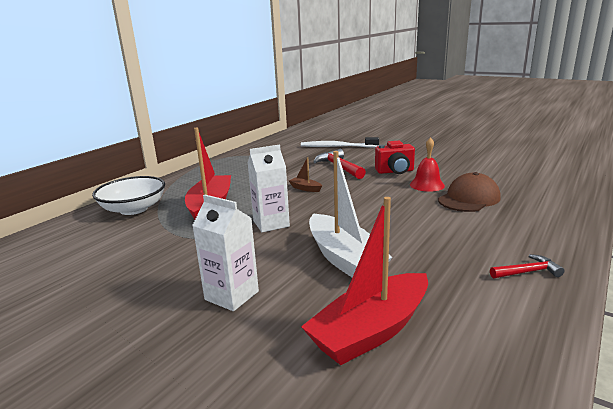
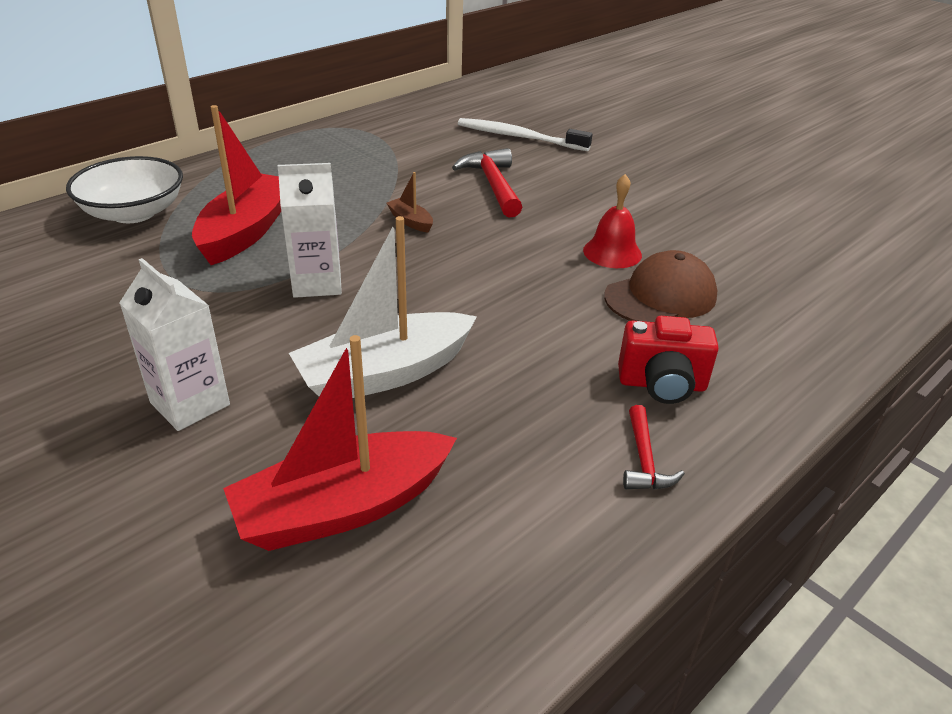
camera: 10 degrees right, 15 degrees up
(344, 258) = (385, 373): white boat -> white boat turned 75 degrees clockwise
(395, 171) = (579, 212): red camera -> red camera (662, 385)
(527, 272) = (644, 460): red hammer -> red hammer turned 90 degrees clockwise

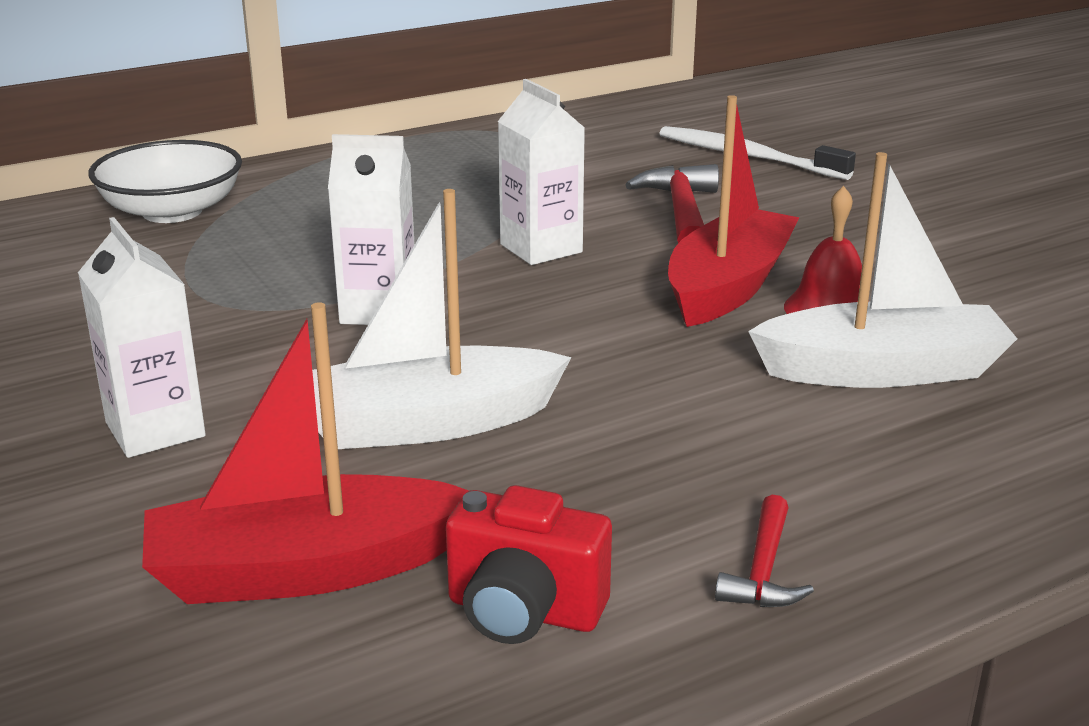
camera: 15 degrees right, 10 degrees down
(246, 231) = (309, 243): red boat -> red boat (728, 287)
(410, 221) = (541, 248): brown boat -> white carton
(660, 296) = (882, 370): brown cap -> white boat
(662, 385) = (833, 481): red camera -> red camera (523, 612)

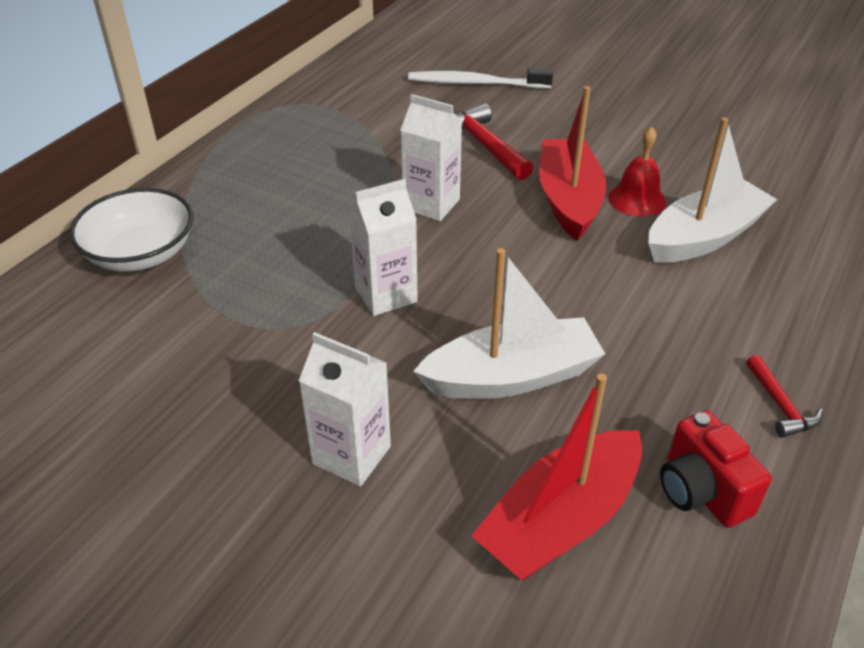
camera: 30 degrees left, 15 degrees up
(427, 423) = (511, 377): white boat -> white boat turned 150 degrees counterclockwise
(523, 612) = (701, 491): red camera -> red camera turned 75 degrees clockwise

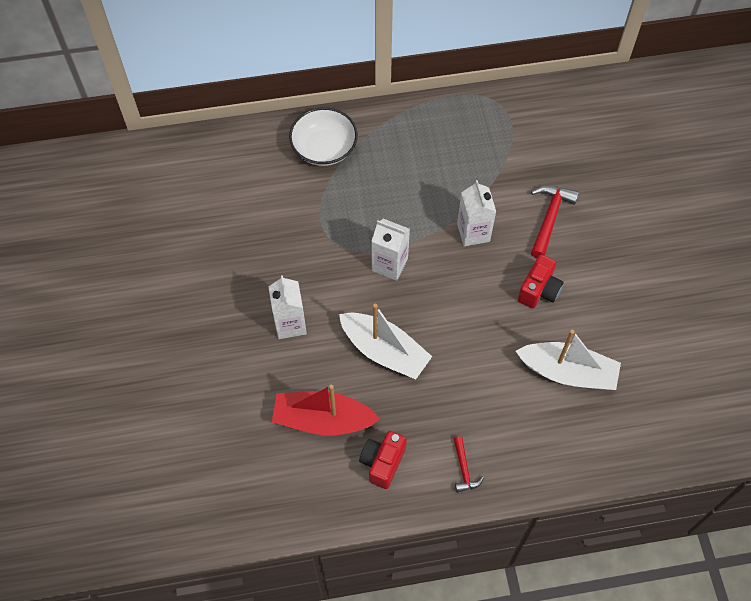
camera: 50 degrees right, 20 degrees up
(475, 83) = (609, 169): white toothbrush -> none
(568, 200) = (539, 290): red boat -> red camera
(637, 199) = (571, 322): red bell -> none
(780, 405) = (464, 469): red hammer -> red hammer turned 45 degrees counterclockwise

